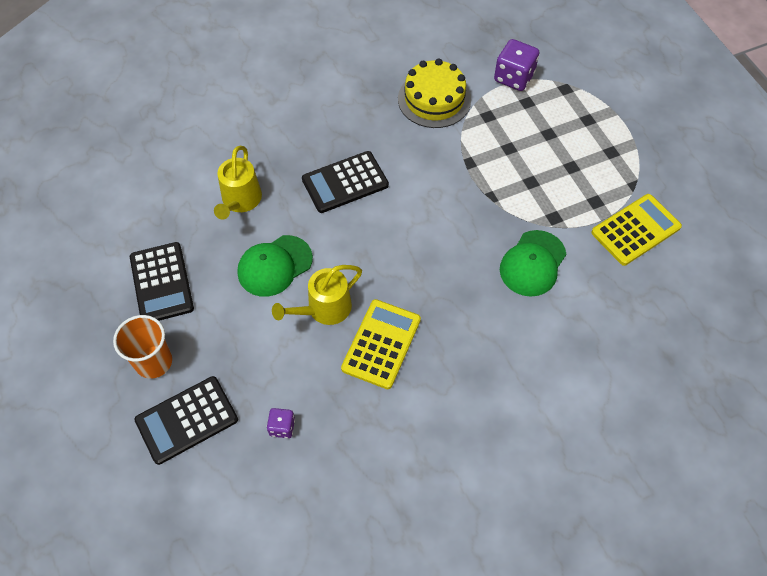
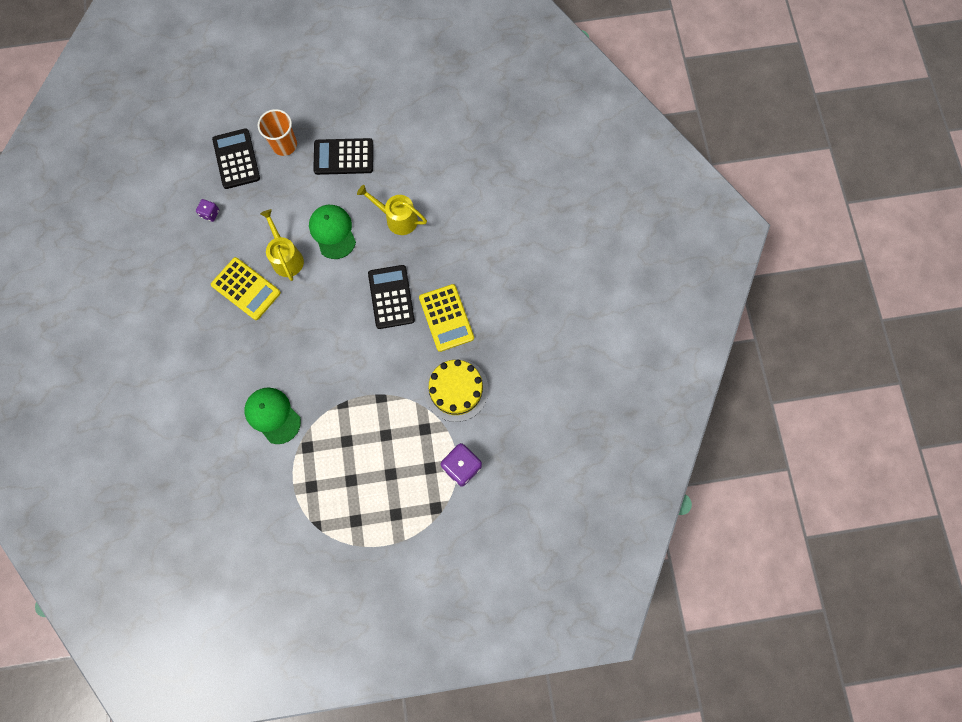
camera: 105 degrees right, 15 degrees up
(636, 230) = (275, 508): yellow calculator -> yellow calculator (446, 318)

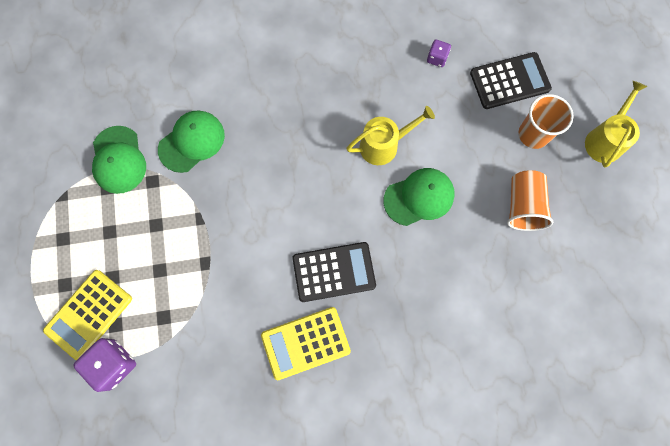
camera: 90 degrees right, 0 degrees up
(246, 289) = (344, 103): yellow calculator -> yellow calculator (88, 314)
(285, 478) = (118, 160): none -> green cap
(343, 157) = (523, 206): black calculator -> orange cup
(397, 219) = (440, 277): yellow watering can -> yellow watering can (605, 140)
(456, 389) = (210, 356): yellow cake -> none

